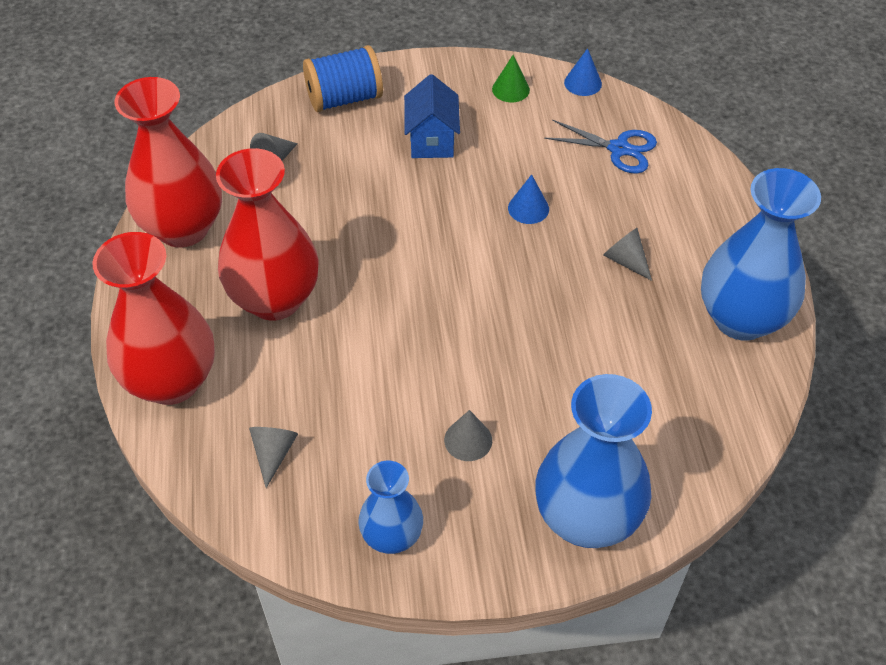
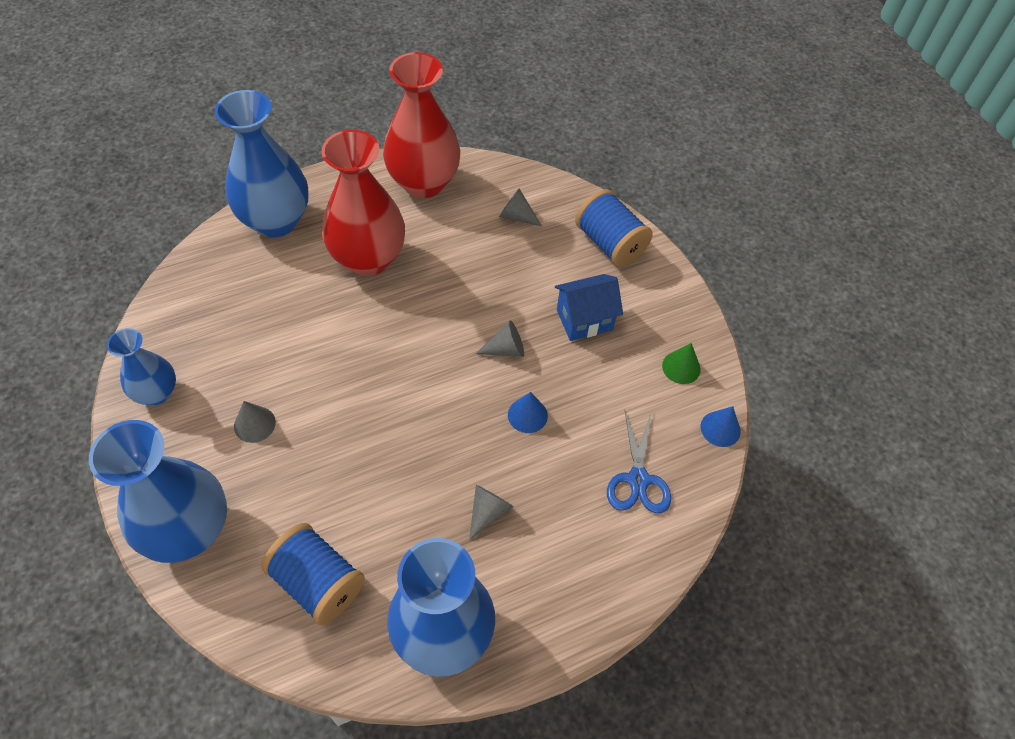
camera: 70 degrees right, 5 degrees up
(172, 381) = (276, 220): red vase -> blue vase
(273, 453) = (221, 298): grey cone -> grey cone (505, 349)
(671, 408) = (318, 582): none -> blue spool

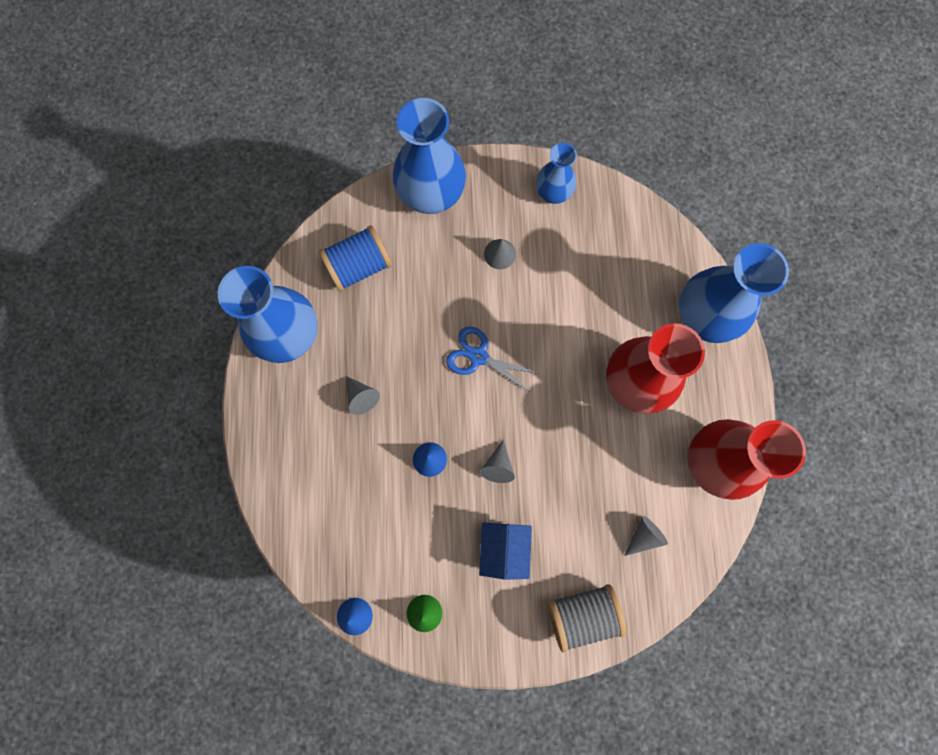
camera: 115 degrees right, 20 degrees up
(610, 243) = (582, 614): blue spool -> grey spool
(638, 479) = (340, 523): blue scissors -> blue scissors (478, 356)

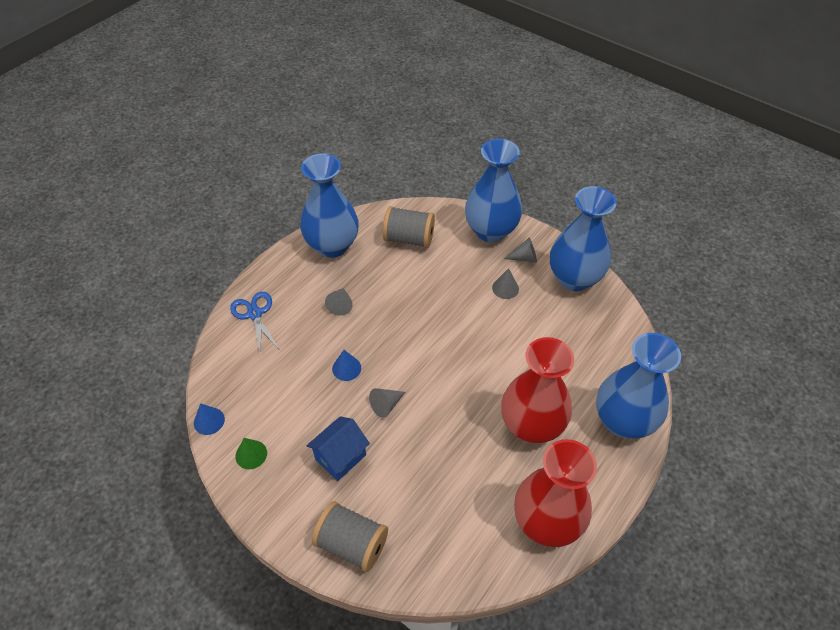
camera: 40 degrees right, 25 degrees down
(359, 266) = (409, 239): blue spool -> grey spool
(478, 356) = (435, 334): blue scissors -> blue scissors (255, 314)
(553, 193) = (574, 278): blue vase -> blue vase, size x1.77
(644, 536) = (446, 529): grey cone -> grey cone (524, 258)

